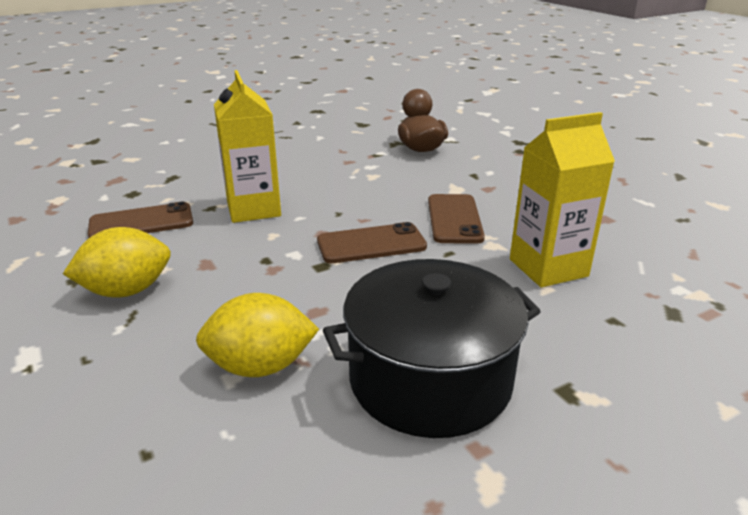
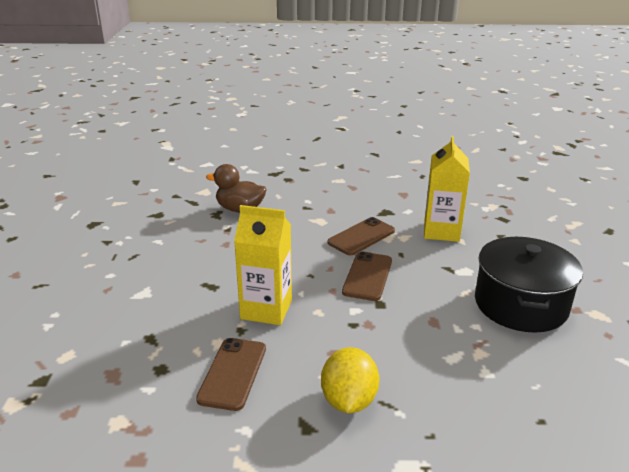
camera: 60 degrees left, 0 degrees up
(260, 367) = (480, 358): yellow lemon -> none
(454, 219) = (361, 237): brown phone -> brown phone turned 75 degrees counterclockwise

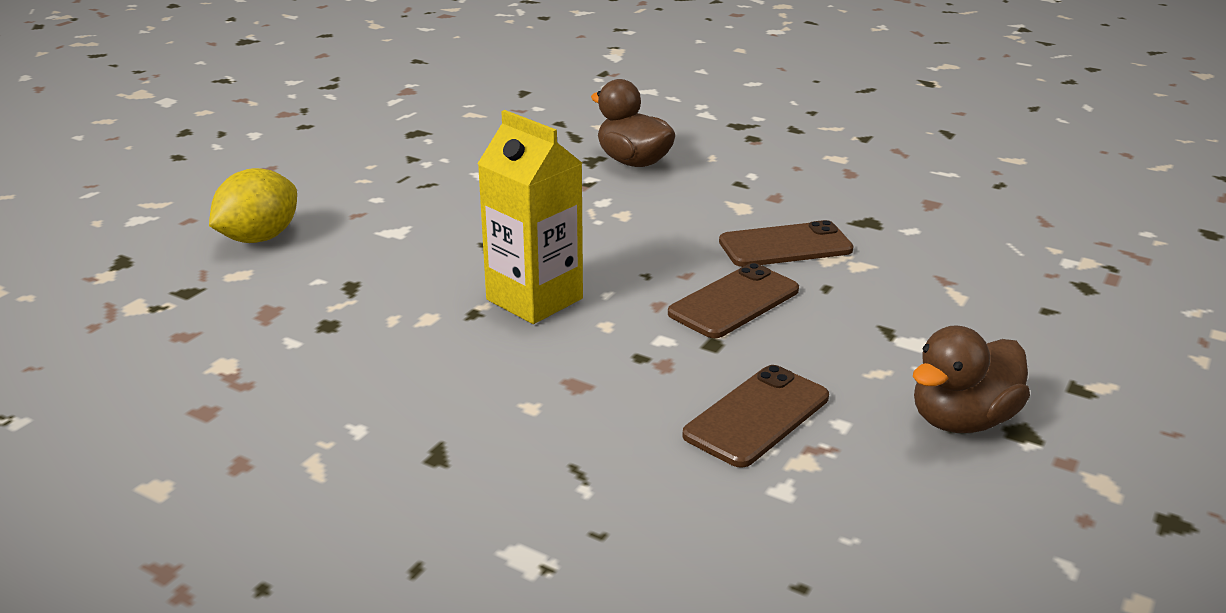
camera: 30 degrees right, 0 degrees up
(232, 373) = (409, 360): brown phone -> brown phone (757, 416)
(348, 400) = (528, 447): yellow lemon -> yellow lemon (259, 238)
(441, 231) = (938, 274): yellow carton -> none
(520, 304) = (962, 420): black pot -> brown duck

